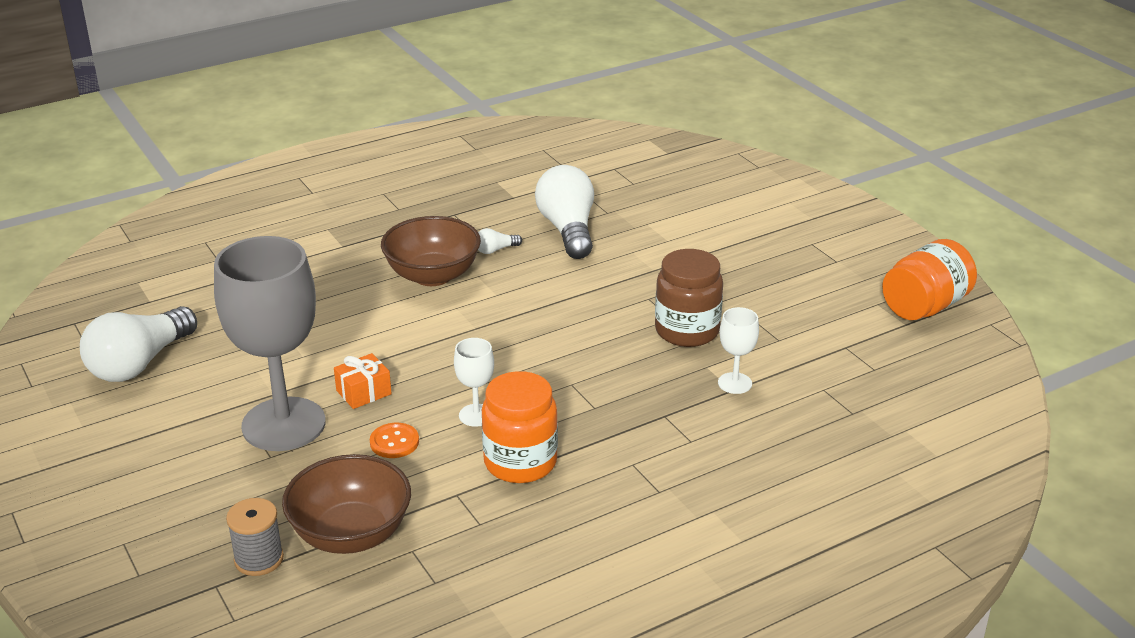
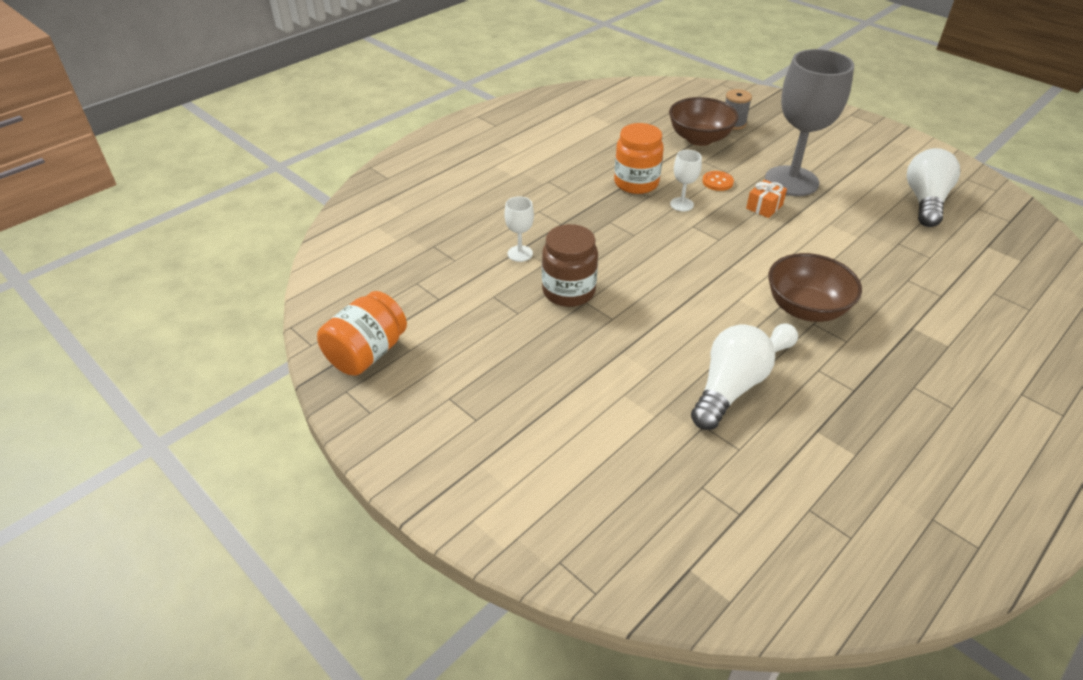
camera: 165 degrees right, 10 degrees up
(568, 230) = (728, 389): white light bulb -> white light bulb turned 120 degrees counterclockwise

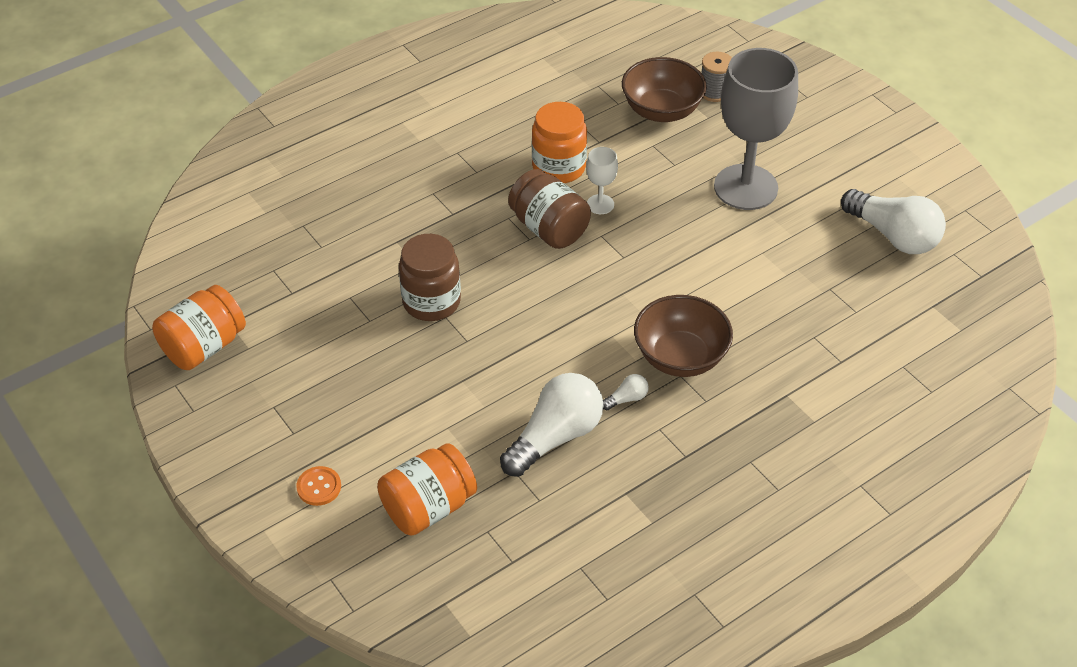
camera: 10 degrees right, 5 degrees up
(520, 253) = (394, 247): white goblet -> none
(634, 472) = (428, 507): none -> orange jar
(647, 225) = (549, 228): none -> brown jar
(717, 182) = (656, 178): orange button -> orange button (319, 487)
(764, 207) = (696, 219): orange gift -> none
(925, 201) = (893, 236): white light bulb -> white light bulb turned 105 degrees clockwise

